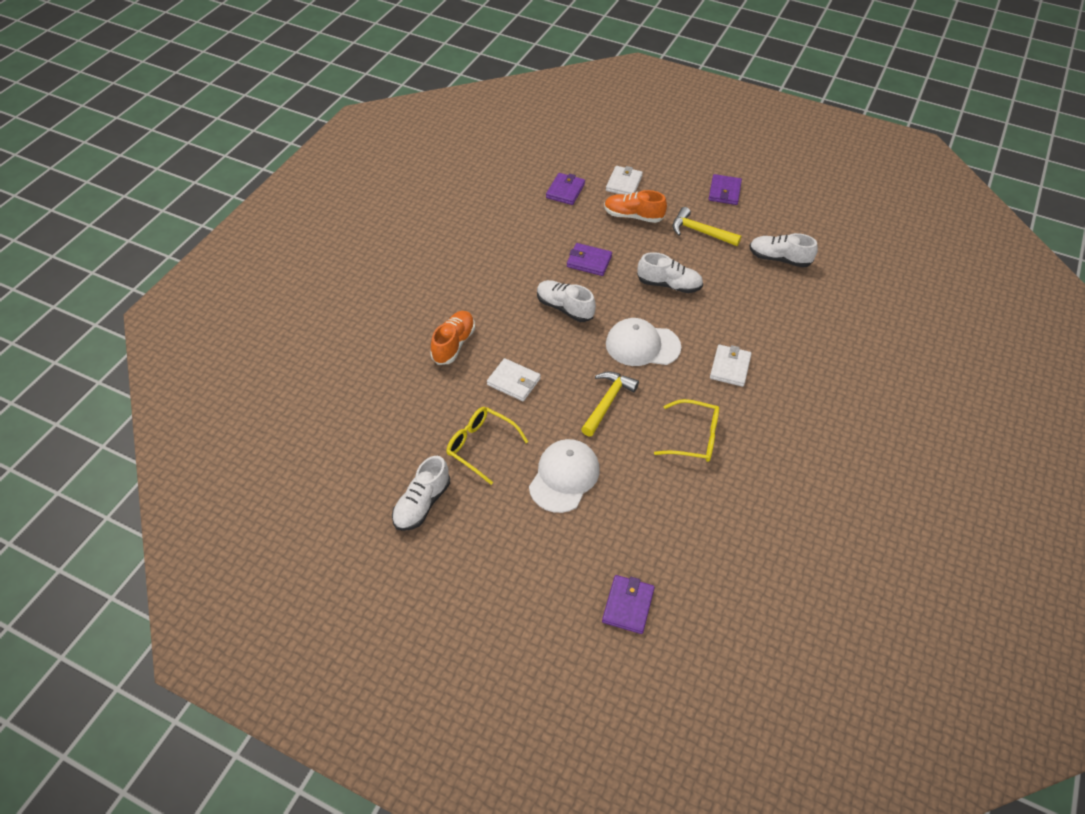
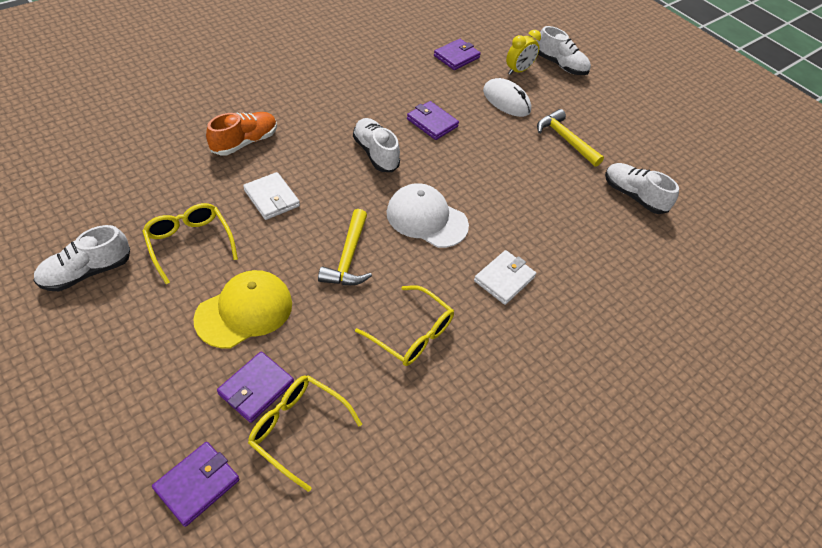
camera: 20 degrees right, 0 degrees up
(564, 477) = (244, 311): white cap -> yellow cap
(607, 402) = (348, 257): yellow hammer -> yellow hammer turned 135 degrees clockwise
(624, 183) = (518, 71): white wallet -> yellow clock
(633, 216) = (506, 101): orange shoe -> white mouse
(666, 539) = (298, 430): none -> yellow glasses
(669, 285) = (497, 174): white shoe -> white shoe (560, 65)
(724, 192) = (616, 114): purple wallet -> purple wallet (256, 388)

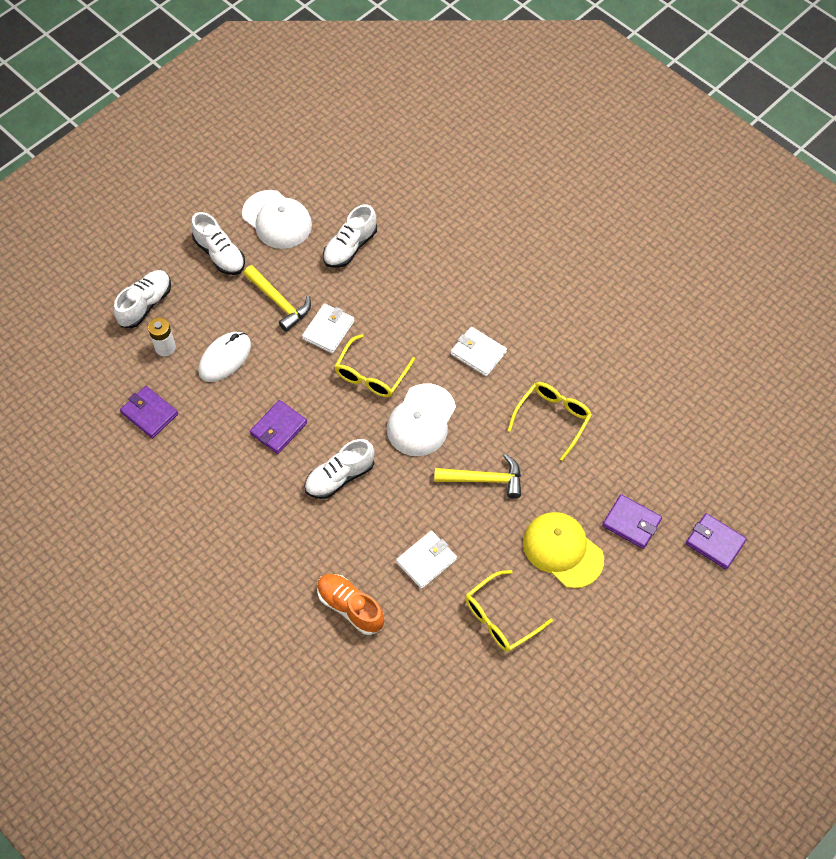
camera: 90 degrees left, 10 degrees up
(87, 272) = (554, 694): white shoe -> white shoe (220, 254)
(298, 430) = (657, 486): yellow glasses -> yellow glasses (371, 374)
(518, 71) = (165, 347): yellow clock -> white battery
(535, 167) = (328, 330): none -> white wallet
(565, 139) = (279, 302): yellow hammer -> yellow hammer turned 90 degrees counterclockwise
(658, 150) = (277, 220): none -> white cap

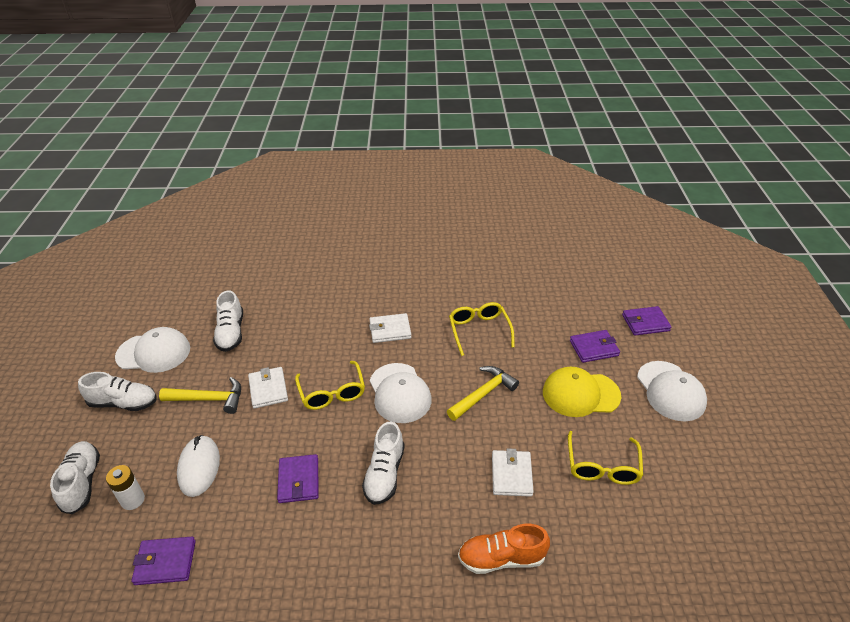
camera: 45 degrees left, 20 degrees down
(643, 617) = (670, 391): none -> white cap

